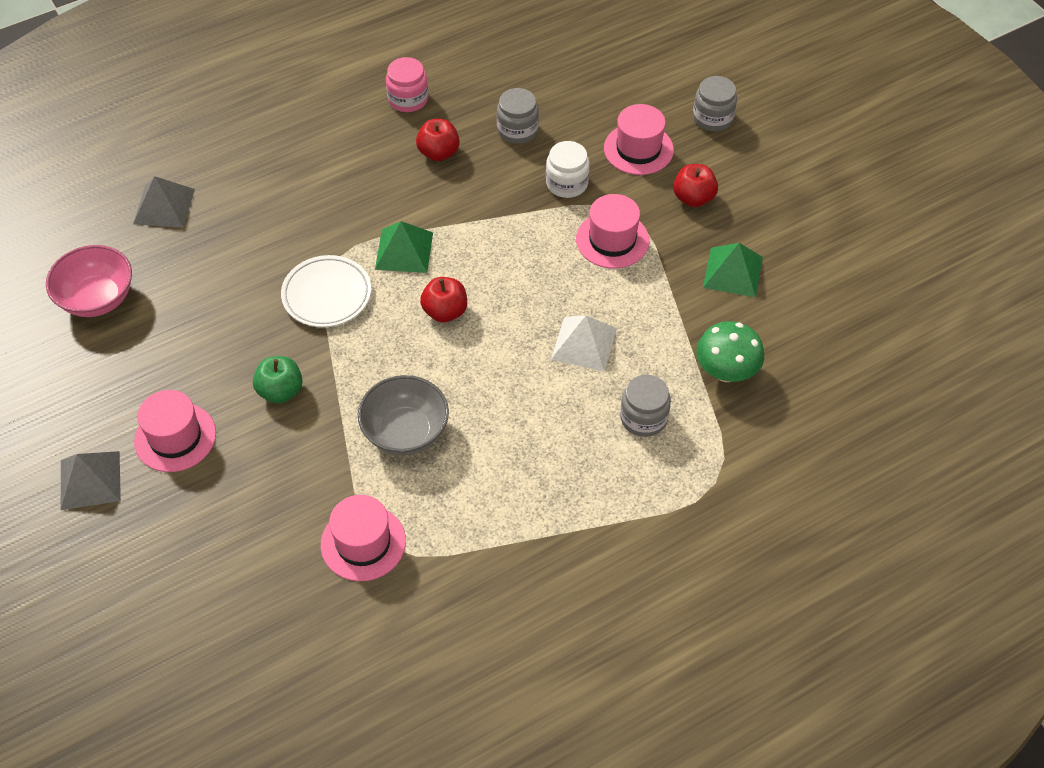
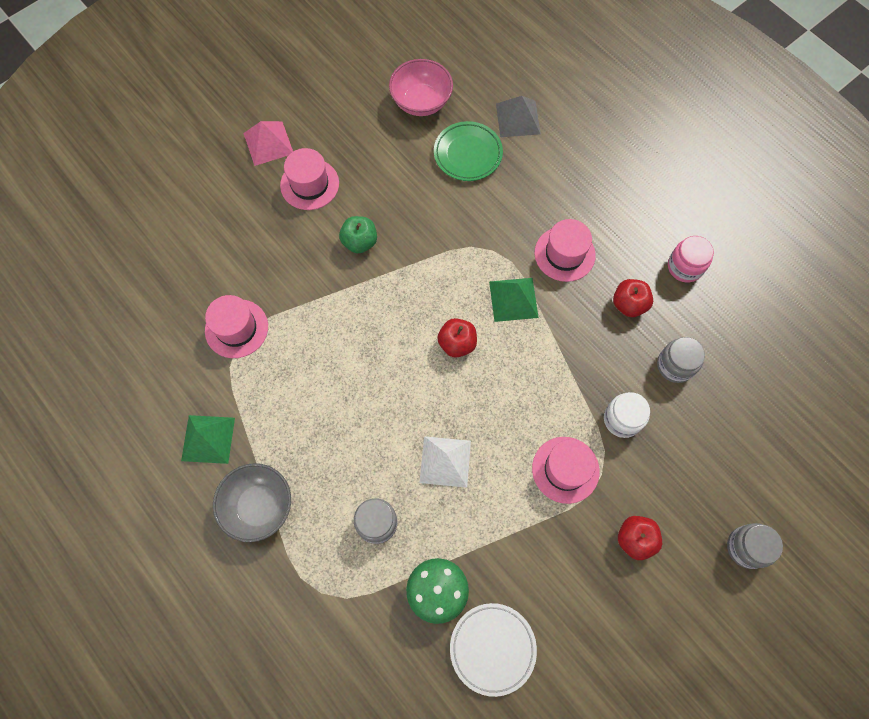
camera: 80 degrees right, 15 degrees up
(90, 480) = (268, 143): grey pyramid -> pink pyramid
(195, 263) = (468, 154): none -> green plate
(327, 295) = (456, 252): white plate -> white plate (492, 648)
(405, 432) = (336, 337): grey bowl -> grey bowl (259, 506)
(638, 149) = (683, 479): pink hat -> pink hat (564, 254)
(733, 272) = (553, 587): green pyramid -> green pyramid (208, 439)

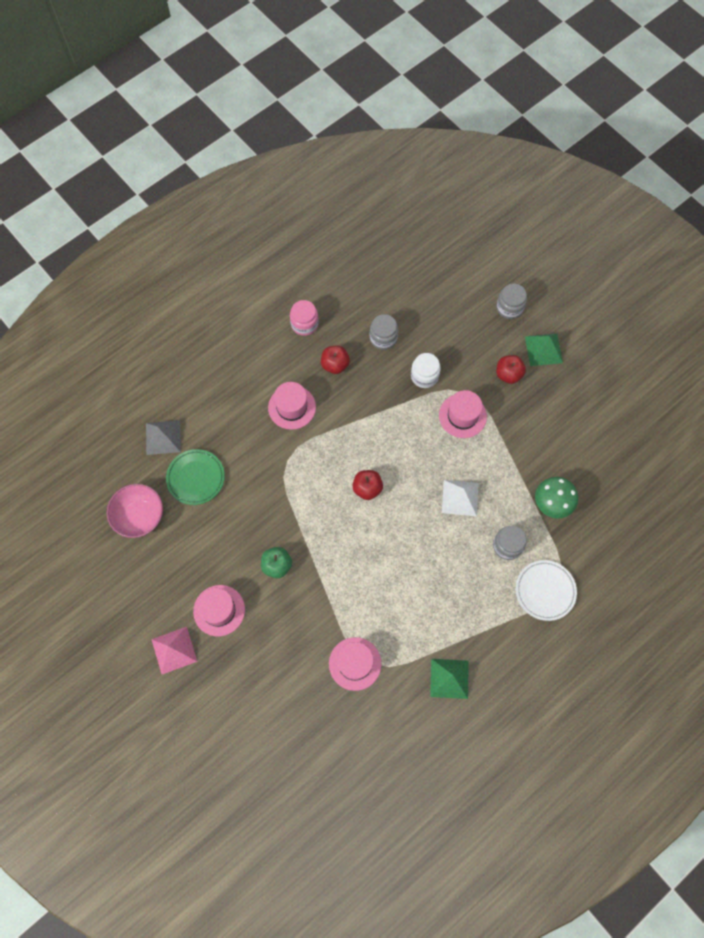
camera: 90 degrees left, 0 degrees up
(259, 506) = (500, 633): grey bowl -> none
(492, 648) = (586, 468): white plate -> white plate (545, 591)
(513, 299) = (330, 446): green pyramid -> green pyramid (543, 349)

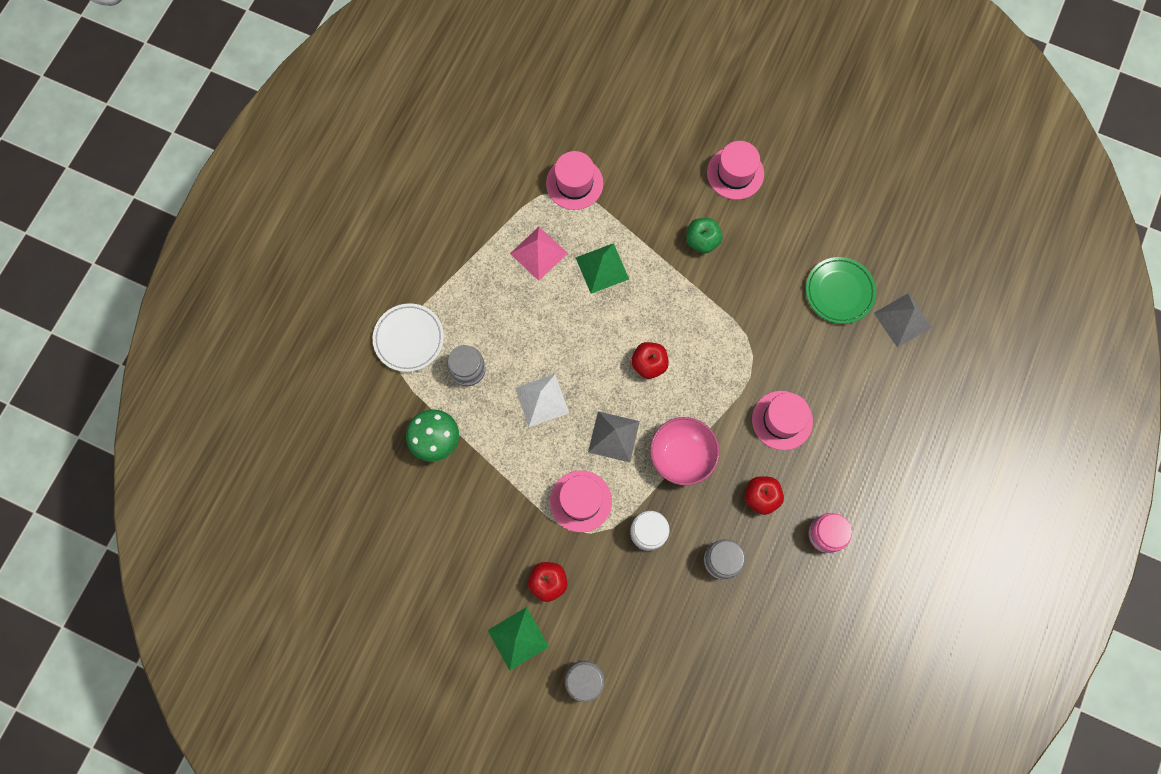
camera: 155 degrees right, 5 degrees up
(139, 516) = (872, 226): pink bowl -> pink bowl (682, 455)
(174, 650) = (757, 119): pink pyramid -> pink pyramid (539, 253)
(418, 448) = (614, 436): none -> grey pyramid
(449, 678) = (474, 210): green pyramid -> green pyramid (602, 268)

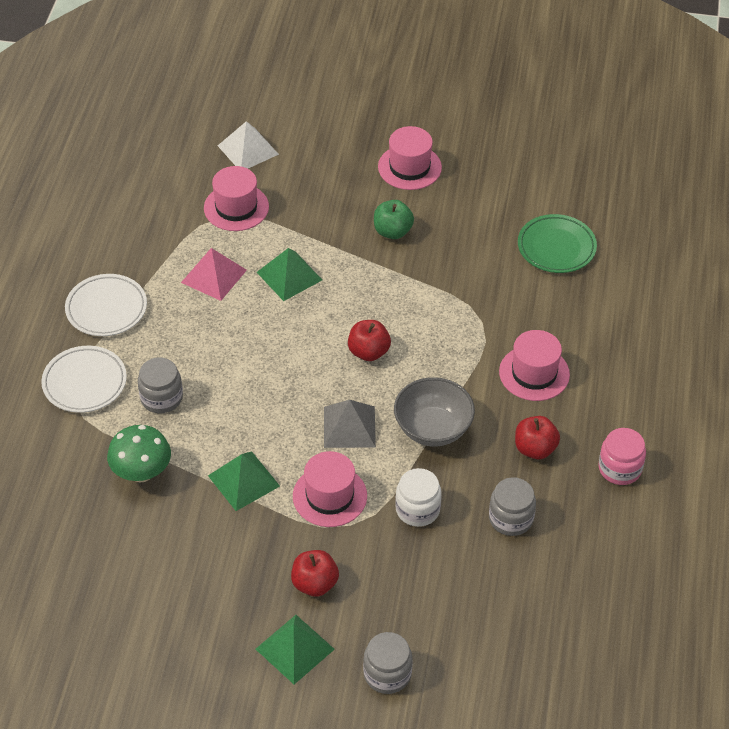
camera: 15 degrees left, 25 degrees down
(442, 266) = (106, 309): none -> white plate
(515, 468) = (243, 480): none -> green pyramid
(541, 400) = (256, 409): white pyramid -> white pyramid (248, 150)
(682, 455) = (433, 428): pink bowl -> grey bowl
(902, 320) = (632, 259): grey pyramid -> none

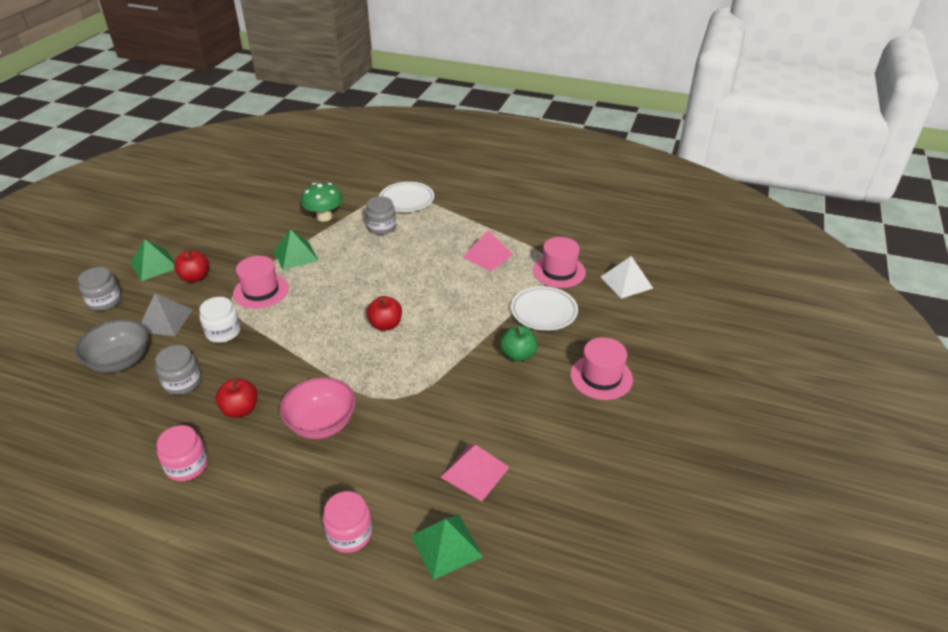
camera: 100 degrees right, 10 degrees down
(106, 309) = (468, 210): white plate -> white plate (543, 312)
(289, 276) = (479, 291): green pyramid -> green pyramid (446, 545)
(349, 427) = (317, 307): grey pyramid -> grey pyramid (165, 320)
(433, 428) = (293, 350): grey bowl -> grey bowl (120, 361)
(534, 373) = (321, 424): pink hat -> pink bowl
(556, 247) = (475, 472): green plate -> pink pyramid
(650, 322) = (349, 534): none -> pink jar

